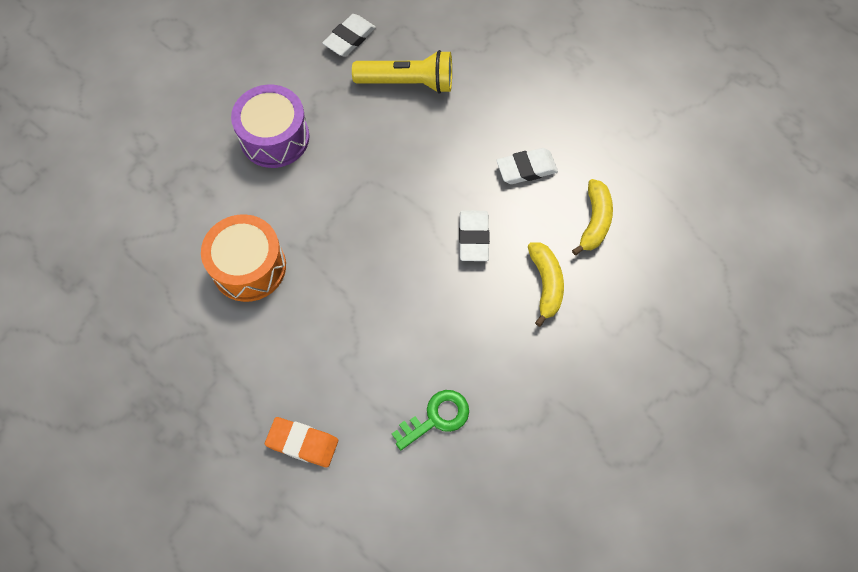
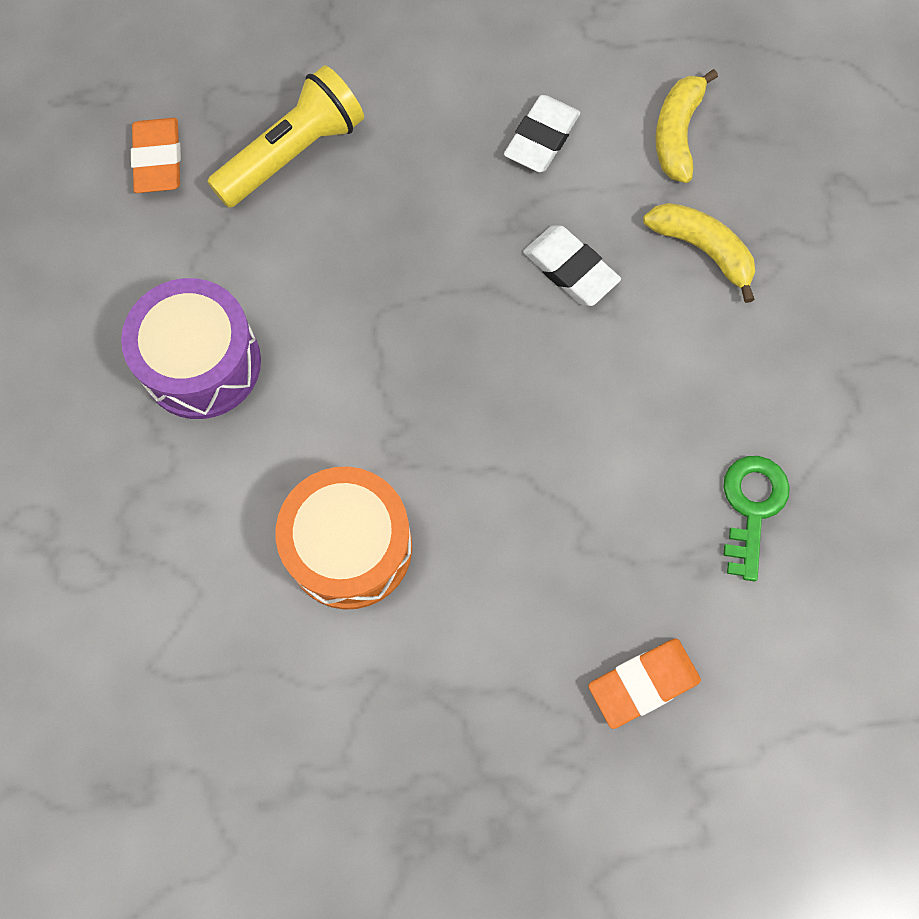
camera: 45 degrees left, 5 degrees up
(349, 38) = (158, 160): white eraser -> orange eraser
(594, 221) = (677, 133): yellow banana -> yellow banana turned 135 degrees counterclockwise

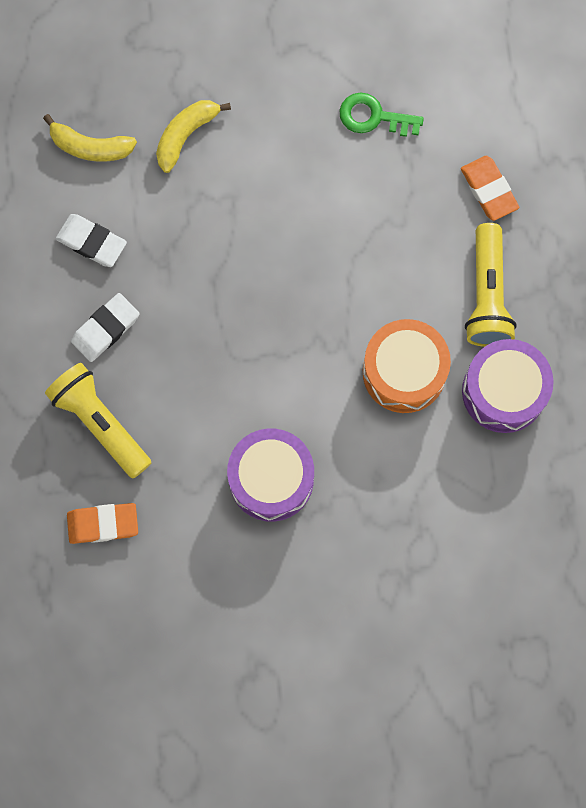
camera: 90 degrees left, 5 degrees up
(313, 698) = (503, 391): none -> purple drum
(469, 676) = (487, 295): none -> yellow flashlight
(570, 269) = (200, 225): white eraser -> white eraser (105, 329)

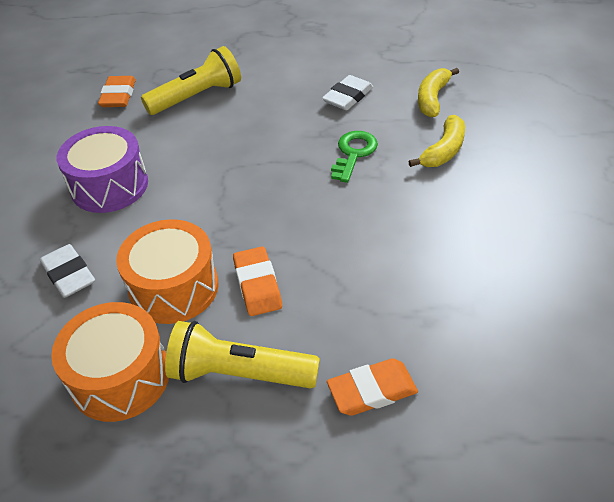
camera: 100 degrees right, 30 degrees down
(105, 329) = (273, 101): white eraser -> white eraser (69, 274)
(186, 135) = (443, 151): yellow banana -> yellow banana turned 75 degrees clockwise
(373, 117) = (466, 287): green key -> green key (353, 153)
(392, 297) = (257, 285): none -> orange eraser
(503, 391) = (120, 376): purple drum -> orange drum

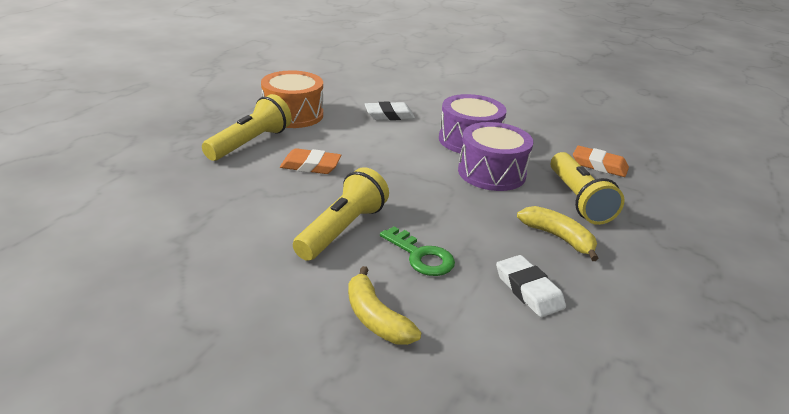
camera: 110 degrees right, 15 degrees down
(174, 287) = (341, 140): orange drum -> none
(179, 152) = (491, 173): none -> purple drum
(357, 209) = (342, 230): none -> yellow flashlight
(372, 390) = (178, 177): orange eraser -> none
(432, 98) = (485, 359): yellow banana -> yellow banana (558, 238)

